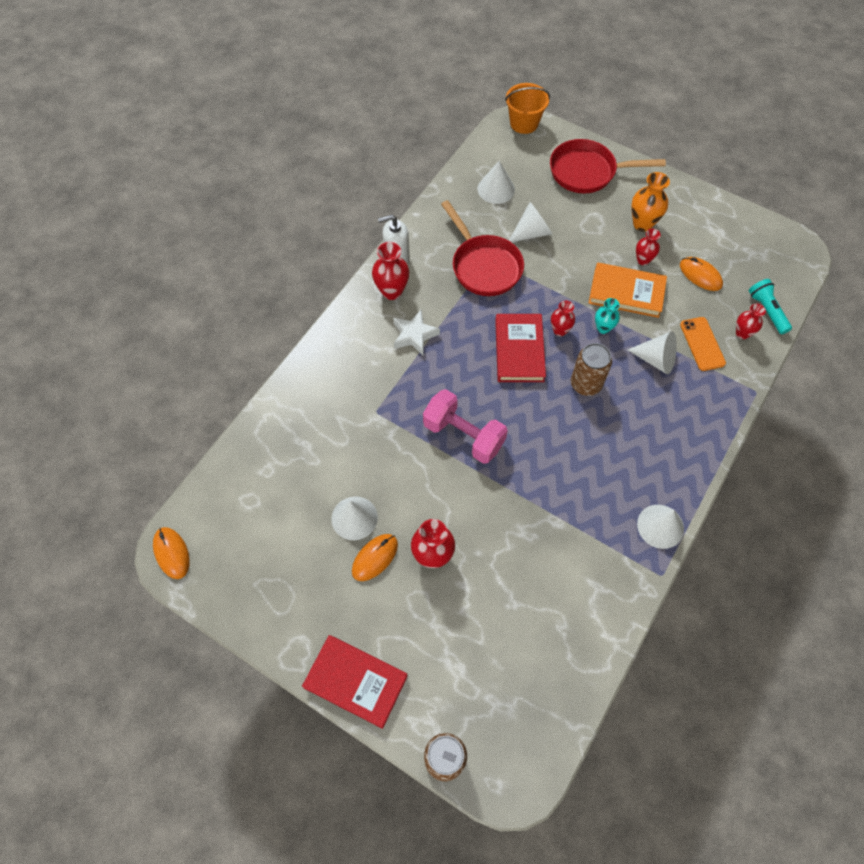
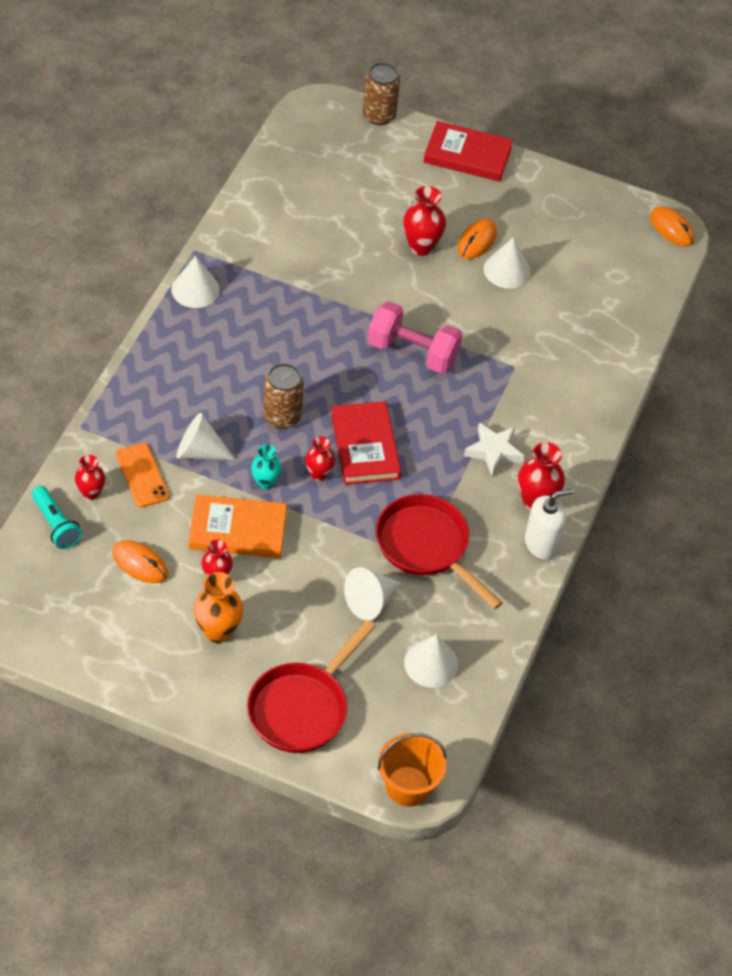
camera: 165 degrees right, 10 degrees down
(587, 172) = (302, 708): red pan -> red pan turned 135 degrees clockwise

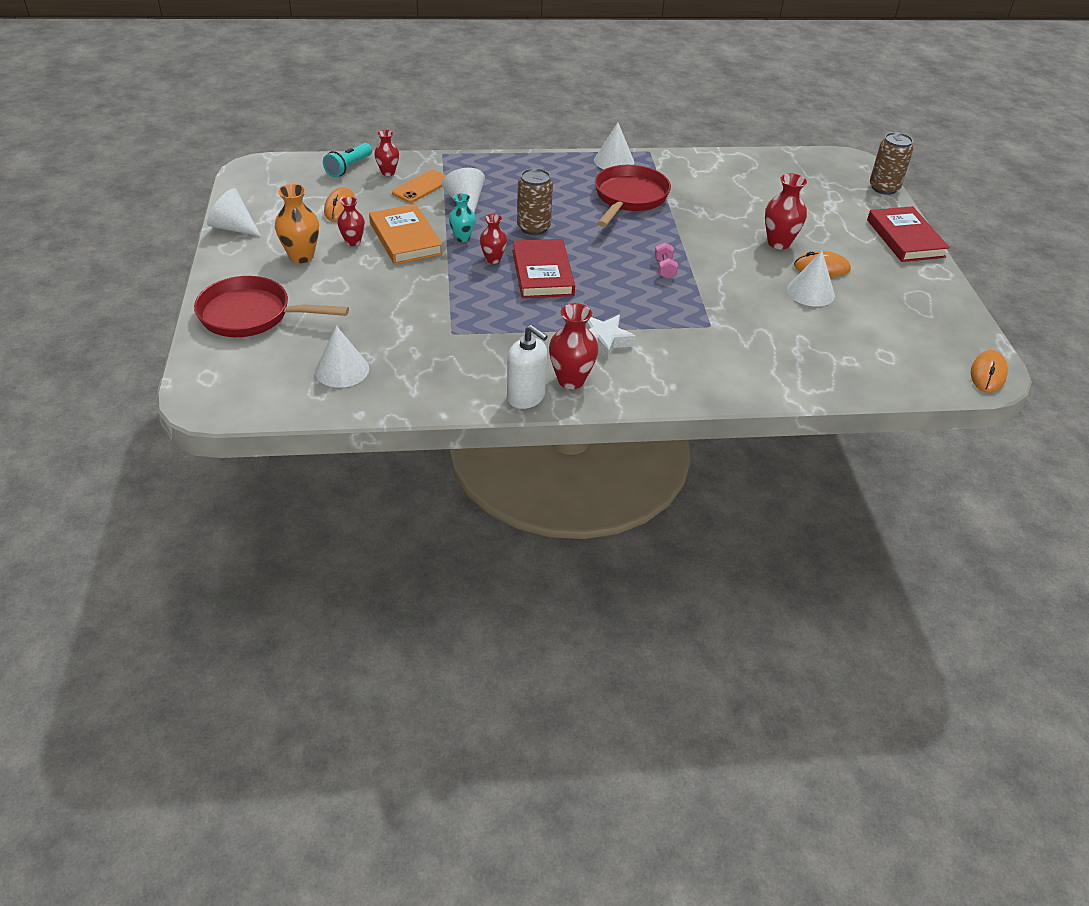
camera: 65 degrees right, 10 degrees down
(365, 446) = (542, 273): red book -> red book turned 60 degrees counterclockwise
(370, 601) = (385, 319): white cone -> white cone (233, 228)
(408, 786) = (200, 393): orange bucket -> none
(412, 352) = (664, 269): pink dumbbell -> pink dumbbell, size x0.45
(426, 546) = (466, 332): red pan -> red pan (629, 198)

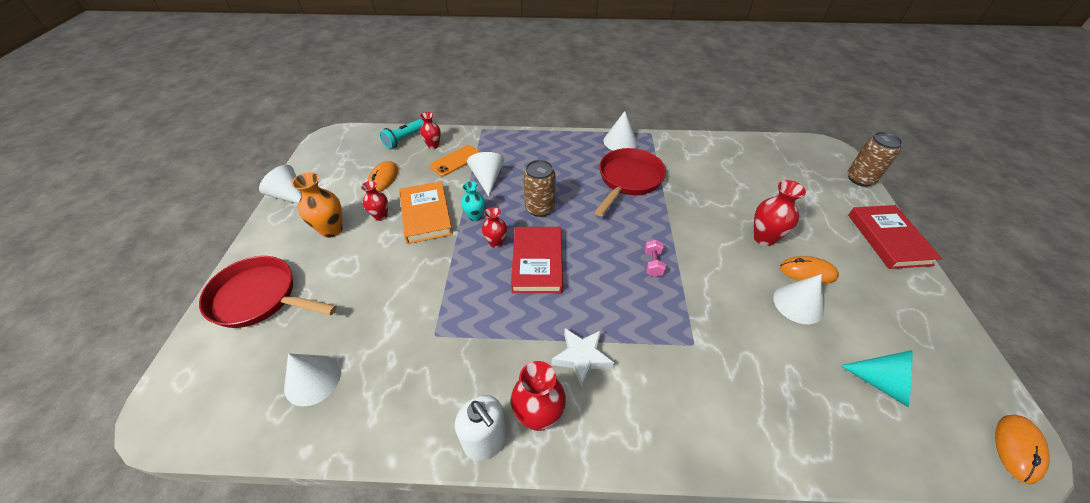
camera: 10 degrees right, 5 degrees up
(882, 342) = (882, 383): none -> turquoise cone

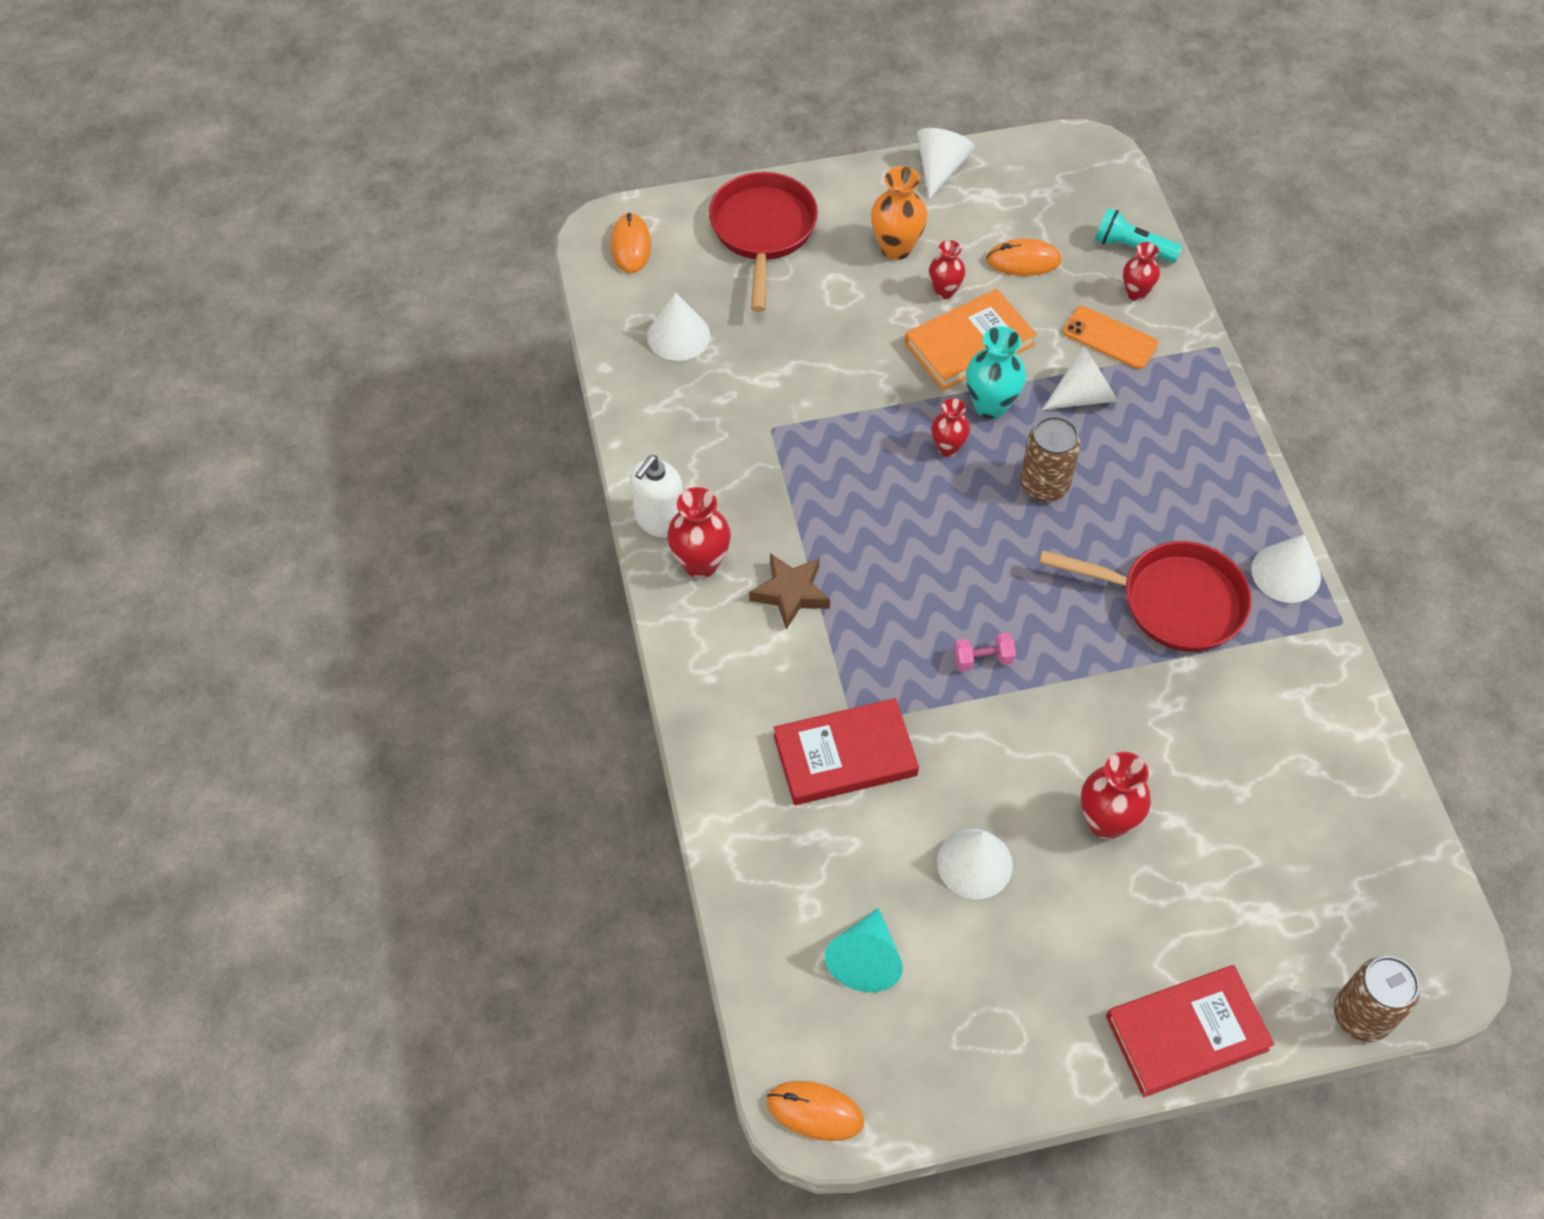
camera: 75 degrees right, 10 degrees up
(475, 216) = (990, 406): turquoise vase -> turquoise vase, size x1.56
(537, 262) = (930, 508): red book -> red book (845, 755)
(581, 357) = (790, 593): white star -> brown star
(807, 272) = (1049, 884): orange mouse -> orange mouse (631, 246)

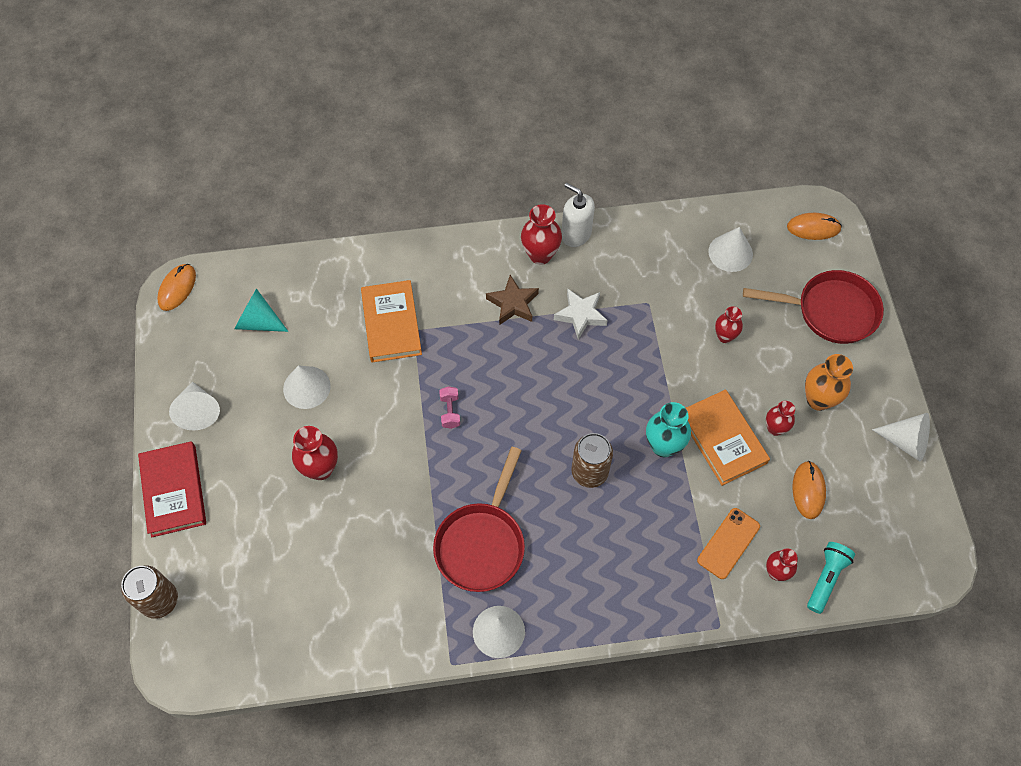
camera: 95 degrees right, 5 degrees up
(800, 507) = (581, 315): none -> white star
(845, 755) = (391, 323): red book -> orange book
(947, 448) = (626, 412): red vase -> red vase (724, 336)
(1084, 395) = (671, 514): white cone -> white cone (198, 411)

